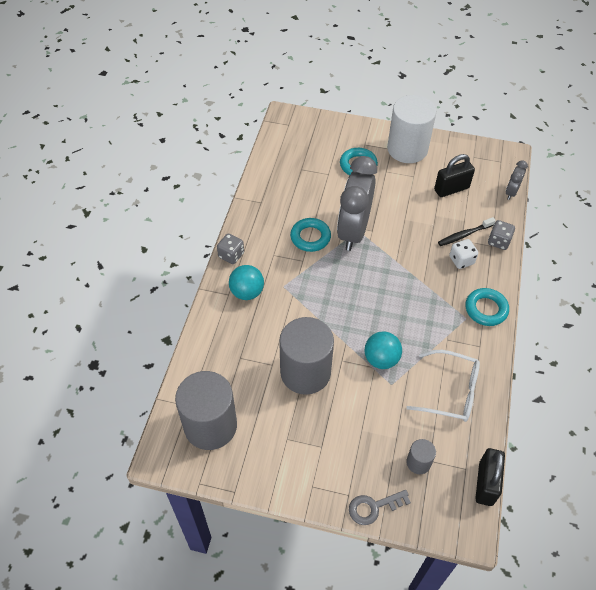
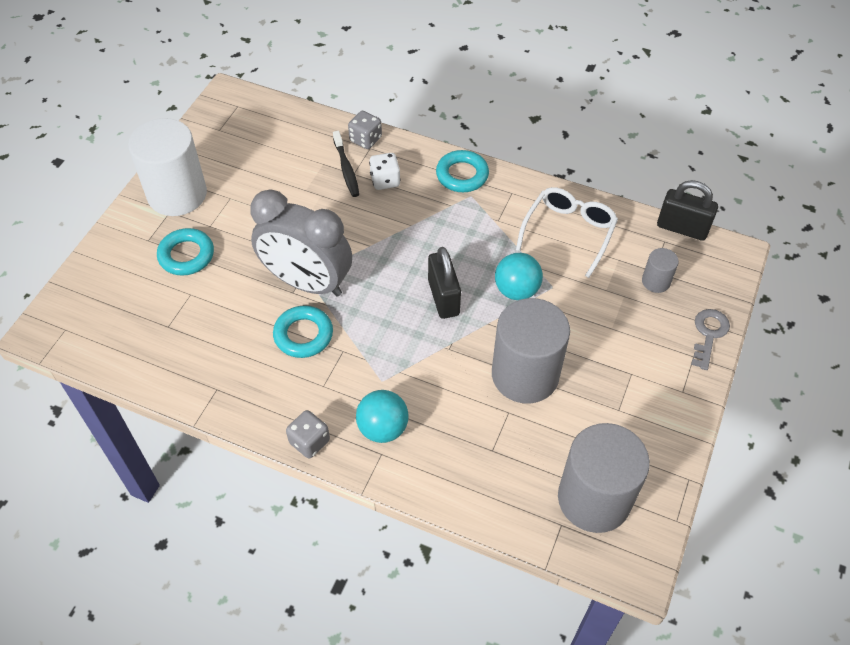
camera: 80 degrees left, 0 degrees up
(373, 507) = (709, 334): grey key -> grey key turned 150 degrees counterclockwise
(451, 189) = (266, 164): black padlock -> black padlock (443, 297)
(511, 192) = (291, 109): grey clock -> none

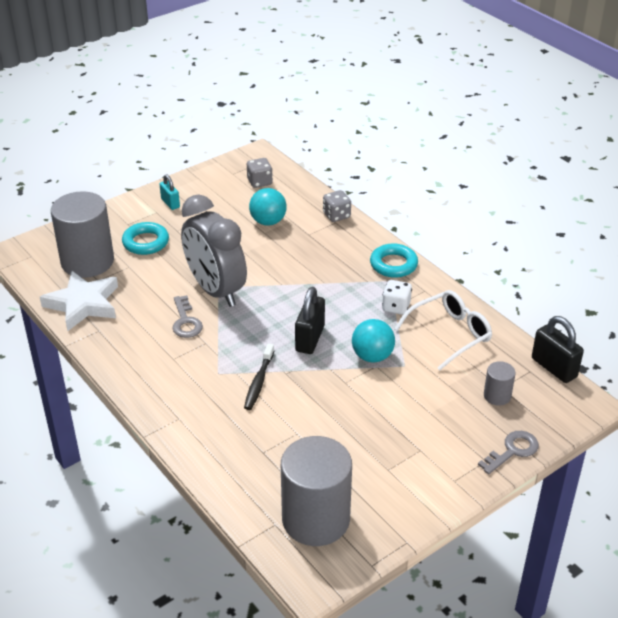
camera: 30 degrees right, 15 degrees down
(174, 364) = (83, 304): none -> white star
(177, 194) = (170, 203): white cylinder -> turquoise padlock
(303, 335) = (186, 322): turquoise ring -> grey key
(309, 442) = (134, 389): grey dice -> grey dice (259, 182)
(346, 169) = (305, 229): black toothbrush -> black toothbrush (259, 382)
(383, 428) = (193, 403): turquoise ball -> turquoise ball (268, 222)
(385, 181) = (329, 247): white dice -> white dice (396, 307)
(525, 375) = (331, 414): grey cylinder -> grey cylinder (87, 261)

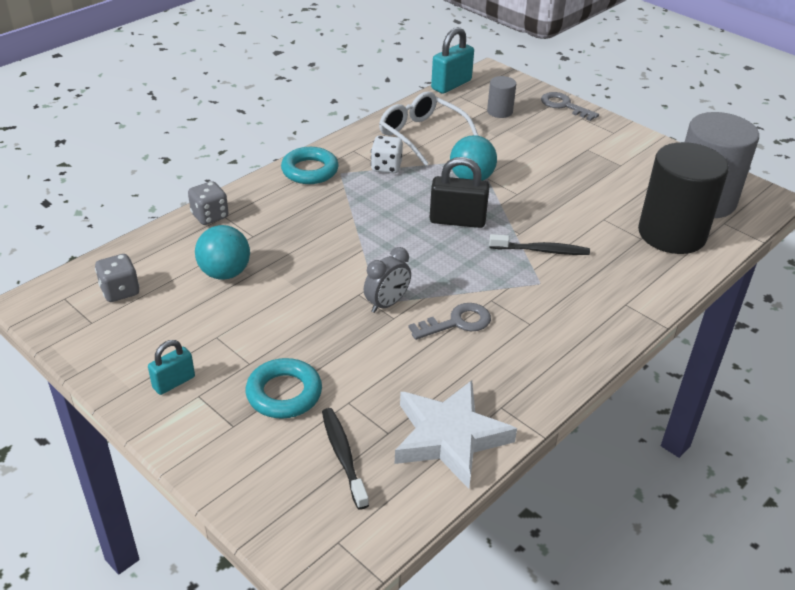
camera: 100 degrees left, 0 degrees up
(87, 261) = (343, 456): grey cylinder -> black toothbrush
(215, 290) = (387, 304): grey clock -> grey clock, size x0.45
(264, 476) = (671, 234): none -> black cylinder
(554, 368) = (451, 85): black padlock -> turquoise padlock

